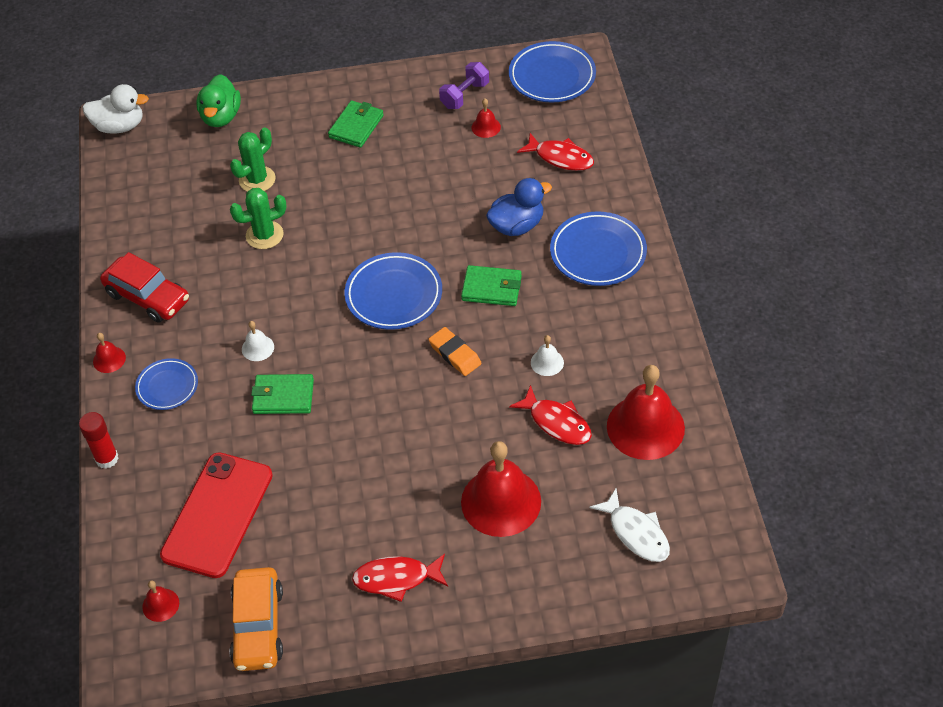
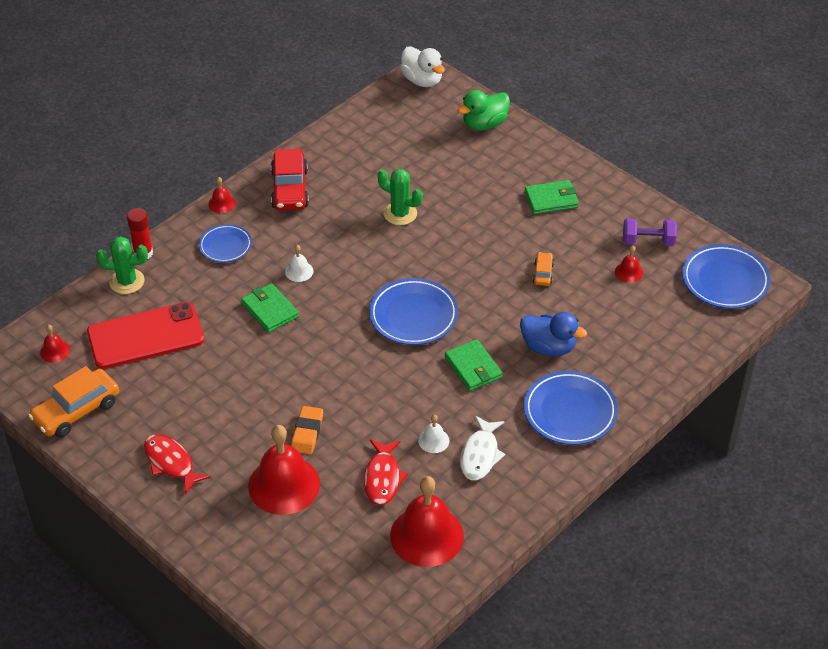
camera: 50 degrees right, 5 degrees down
(257, 180) = (446, 178): green cactus -> green cactus (127, 281)
(433, 181) = (543, 273): none -> orange car
(455, 354) = (392, 382): orange eraser -> orange eraser (307, 432)
(560, 158) = (644, 334): red fish -> none
(636, 533) = (323, 583): white fish -> white fish (480, 455)

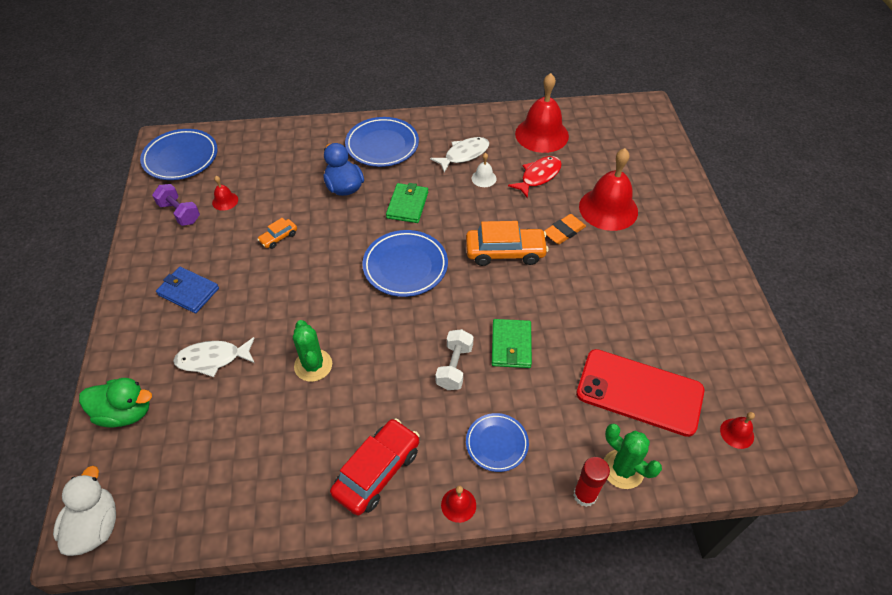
camera: 140 degrees left, 5 degrees up
(76, 411) = (741, 358): orange car -> orange car (505, 252)
(171, 463) = (682, 269): red fish -> none
(299, 271) = (454, 367): white bell -> white dumbbell
(472, 177) = (212, 359): none -> white fish
(551, 199) = (188, 292): green wallet -> blue wallet

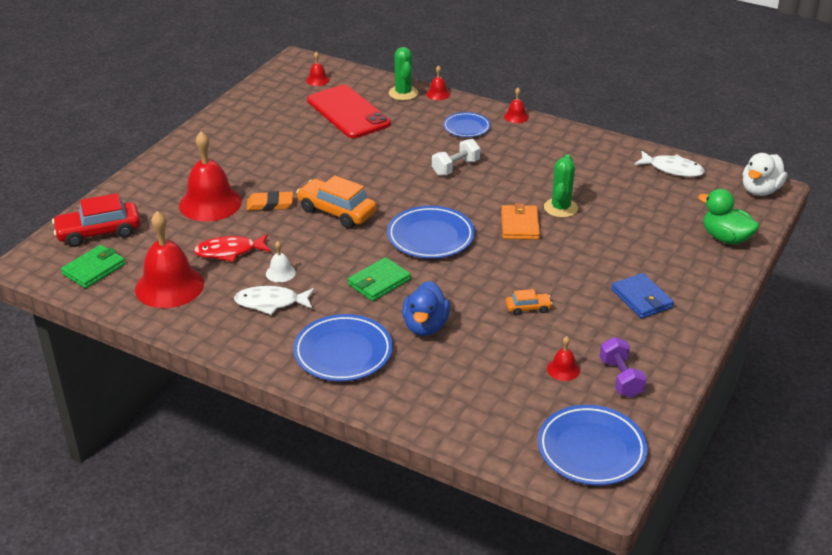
camera: 145 degrees left, 15 degrees down
(212, 359) = (640, 242): white fish -> white fish (672, 169)
(339, 321) = (519, 225): none -> orange wallet
(377, 471) = (555, 145): red car -> red car (99, 232)
(511, 345) = (402, 162): green wallet -> green wallet (94, 269)
(585, 495) = (438, 94): red glue stick -> red bell

